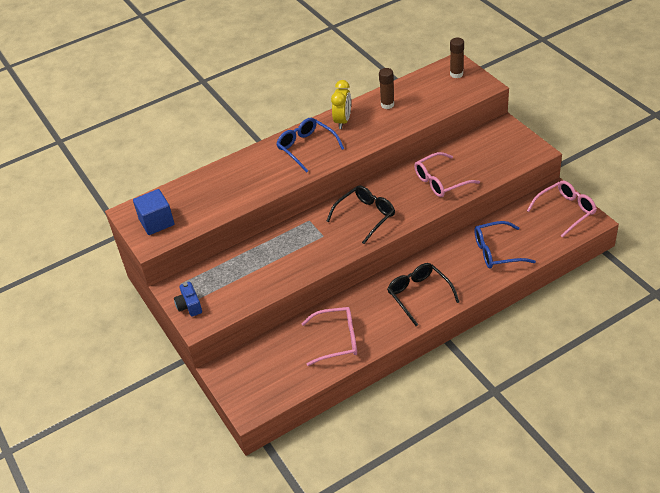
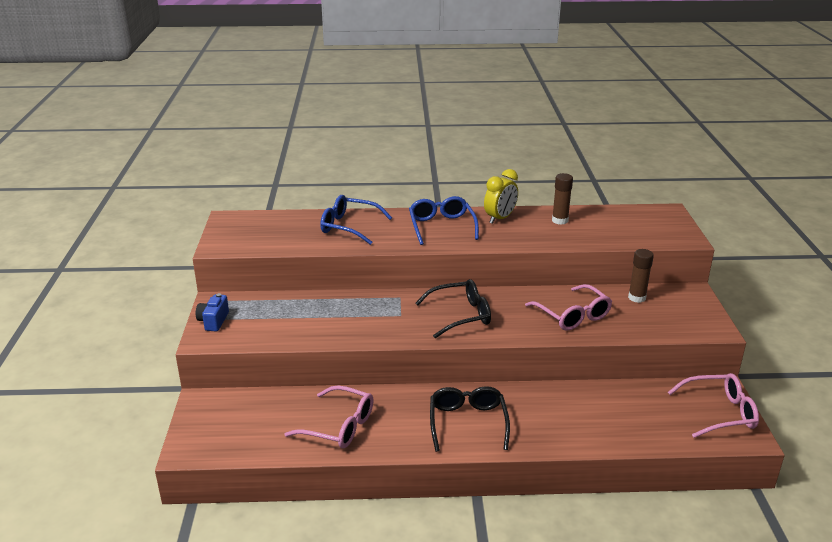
camera: 25 degrees right, 15 degrees down
(156, 222) = (242, 233): blue cube -> none
(441, 181) = (572, 315): pink glasses -> pink glasses turned 120 degrees counterclockwise
(456, 74) = (661, 220): brown glue stick -> brown glue stick (637, 298)
(497, 251) = (597, 418): blue glasses -> blue glasses (349, 227)

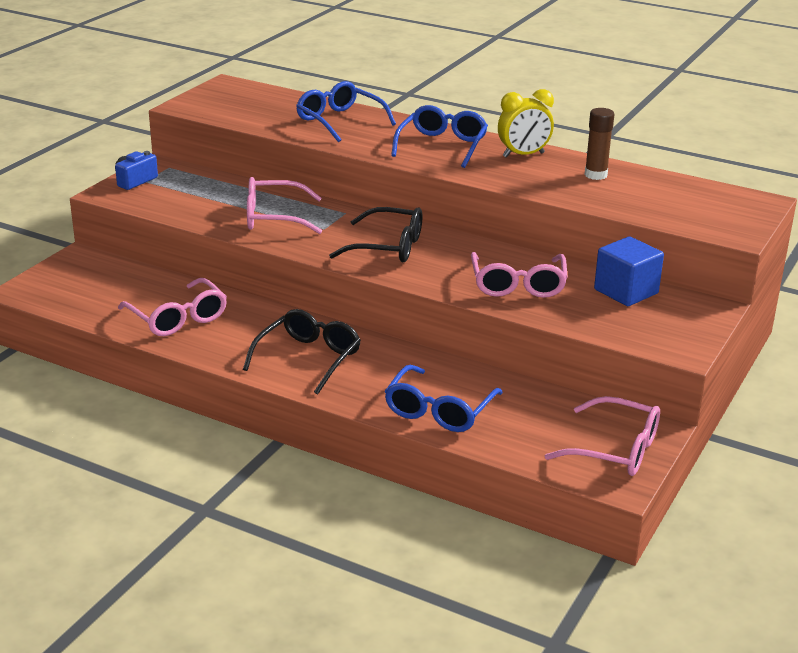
camera: 30 degrees right, 0 degrees up
(356, 318) = (274, 217): none -> pink glasses
(593, 428) = (439, 410): none -> blue glasses
(637, 298) = (626, 291): brown glue stick -> blue cube

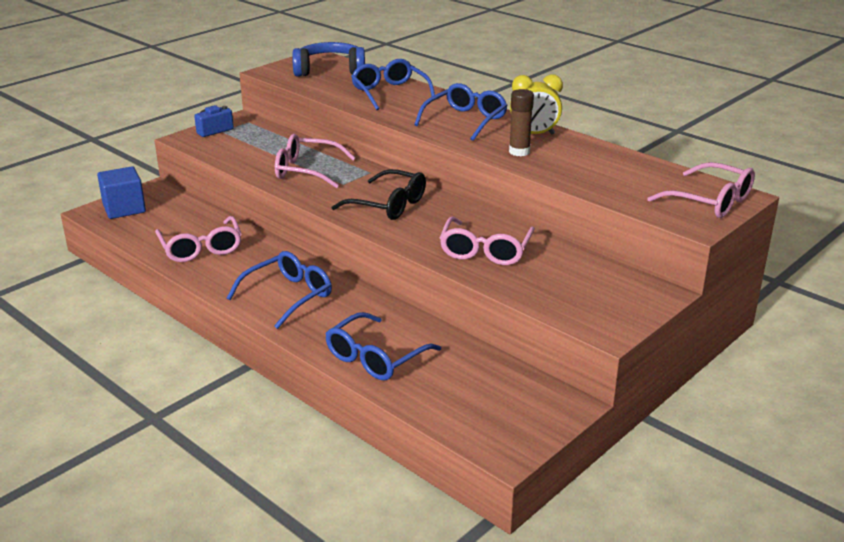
camera: 15 degrees right, 0 degrees up
(254, 100) = (330, 70): none -> blue headphones
(308, 359) = (288, 296): black glasses -> blue glasses
(595, 175) = (591, 157): brown glue stick -> brown glue stick (519, 152)
(615, 449) = (520, 418): pink glasses -> pink glasses (710, 201)
(626, 291) = (584, 268): blue cube -> blue cube (124, 208)

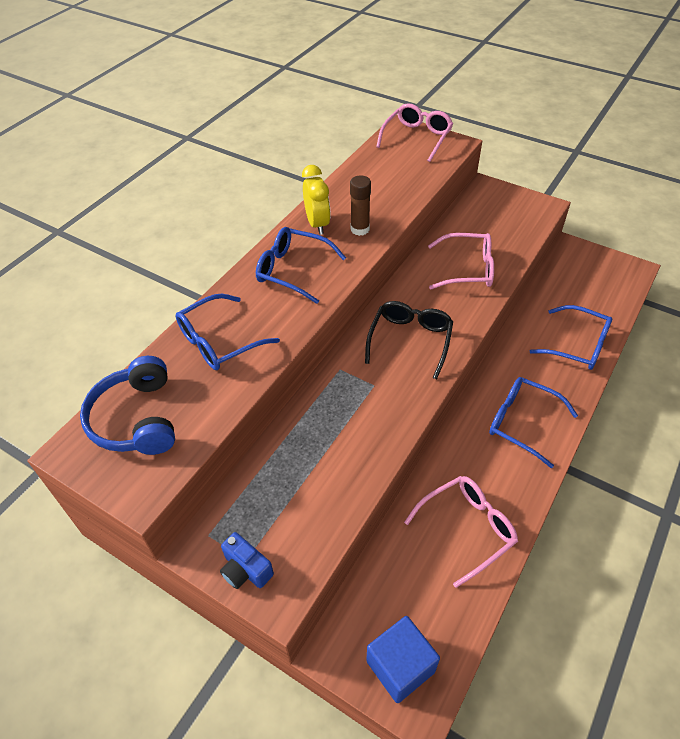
camera: 100 degrees left, 20 degrees up
(306, 170) = (350, 424): pink glasses -> none

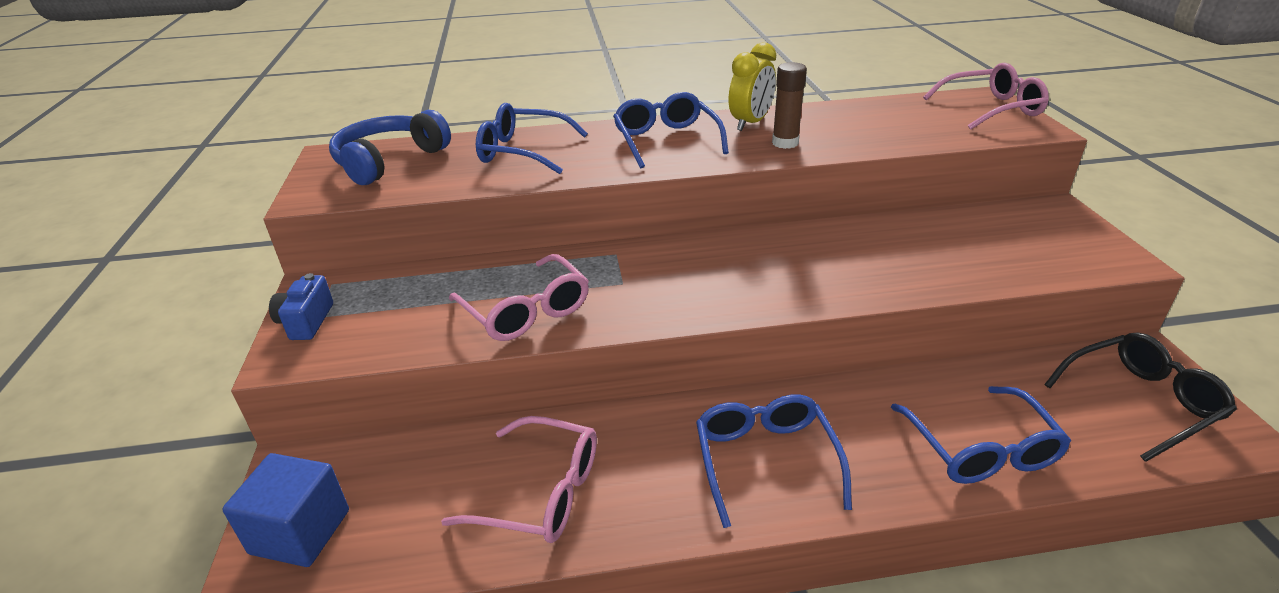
camera: 50 degrees right, 15 degrees down
(410, 341) = (719, 274): black glasses -> black glasses (1140, 402)
(467, 269) = (896, 259): pink glasses -> pink glasses (526, 311)

